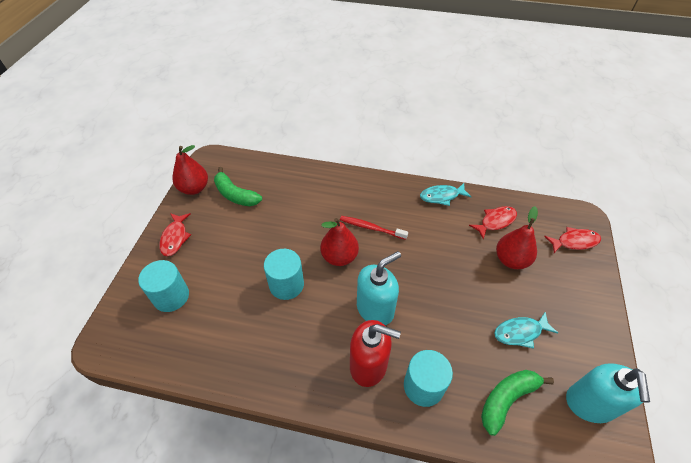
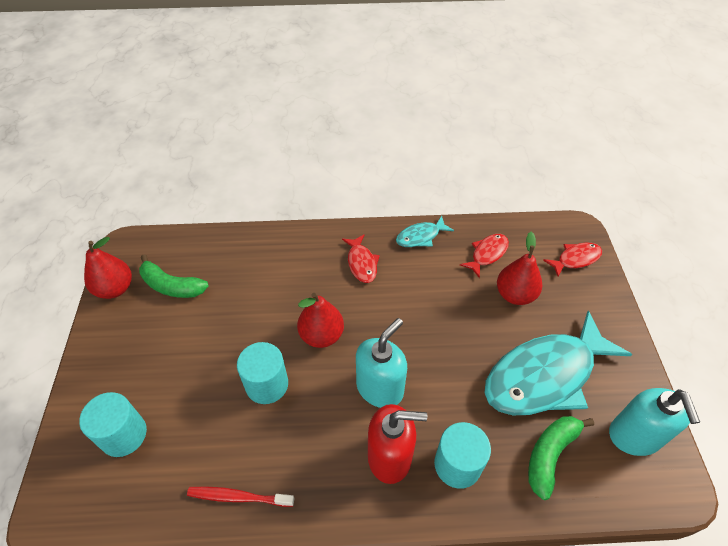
camera: 15 degrees left, 0 degrees up
(175, 238) = (107, 358): red fish -> red fish (361, 263)
(371, 228) = (350, 292): red toothbrush -> red toothbrush (239, 497)
(520, 332) = (545, 375): turquoise fish -> turquoise fish, size x2.21

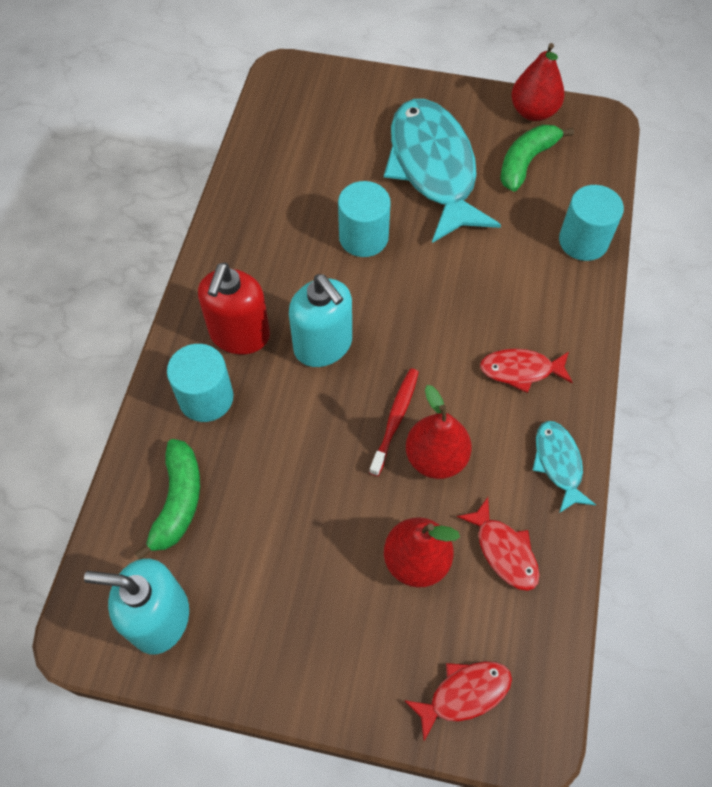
camera: 105 degrees right, 10 degrees up
(123, 435) = (345, 119): turquoise cylinder -> turquoise cylinder (583, 241)
(239, 497) = (250, 201): red toothbrush -> red toothbrush (395, 420)
(321, 335) = (413, 300): red pear -> red pear (436, 458)
(545, 375) = (278, 544): turquoise fish -> turquoise fish (433, 168)
(550, 455) = (178, 502): green banana -> green banana turned 45 degrees clockwise
(575, 259) = (464, 694): red fish -> red fish turned 105 degrees counterclockwise

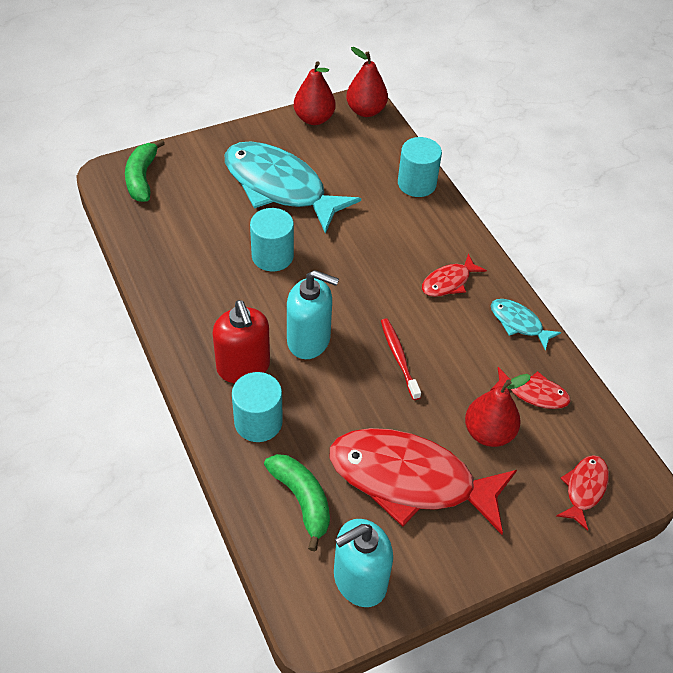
camera: 40 degrees left, 10 degrees down
(294, 554) = (410, 480): none -> red fish
(436, 458) = (445, 365): red pear -> red pear (366, 111)
(526, 162) = (338, 152): green banana -> green banana (142, 178)

